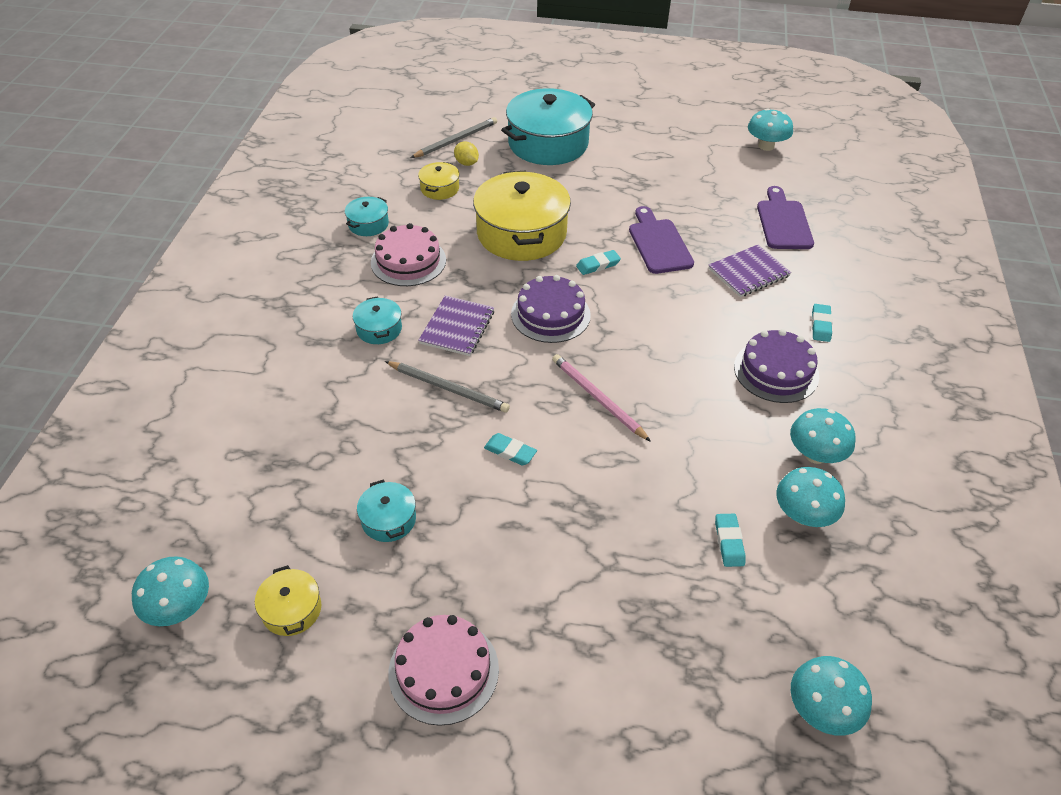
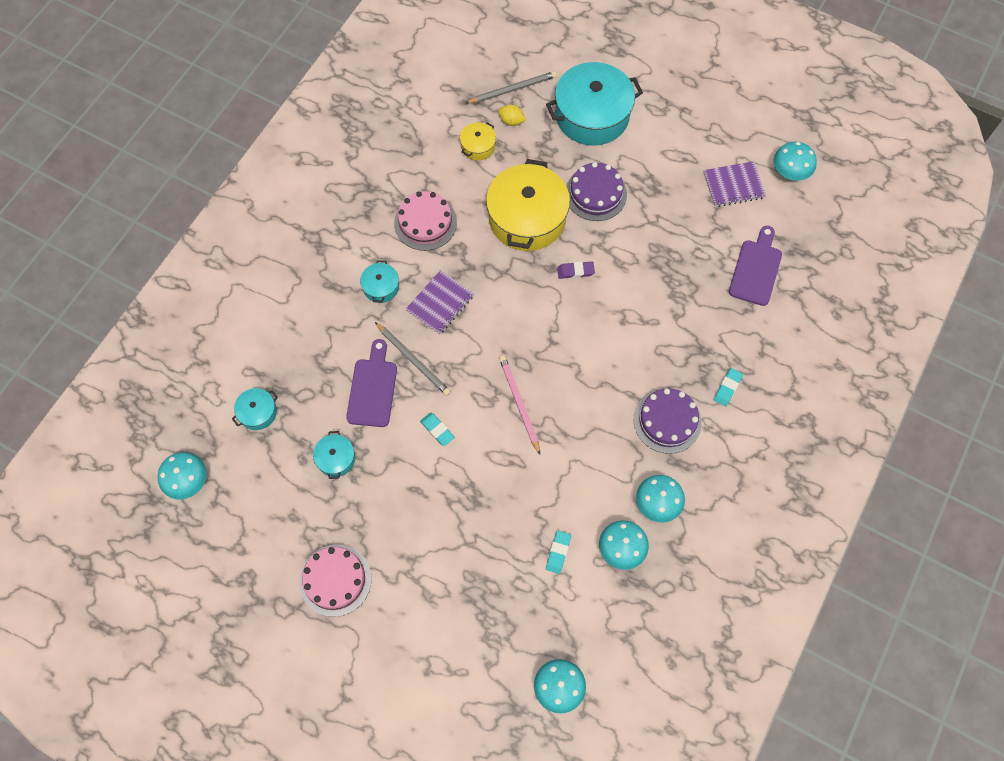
camera: 20 degrees right, 20 degrees up
(292, 609) = (255, 506): yellow pot -> none
(368, 224) = (406, 172): turquoise pot -> turquoise pot (258, 412)
(466, 163) = (511, 121): yellow lemon -> yellow lemon turned 45 degrees counterclockwise
(550, 314) = (516, 312): purple cake -> purple cake (595, 194)
(598, 265) = (575, 271): turquoise eraser -> purple eraser
(658, 243) = (636, 262): purple cutting board -> purple cutting board (372, 388)
(748, 272) = (696, 316): purple notebook -> purple notebook (733, 185)

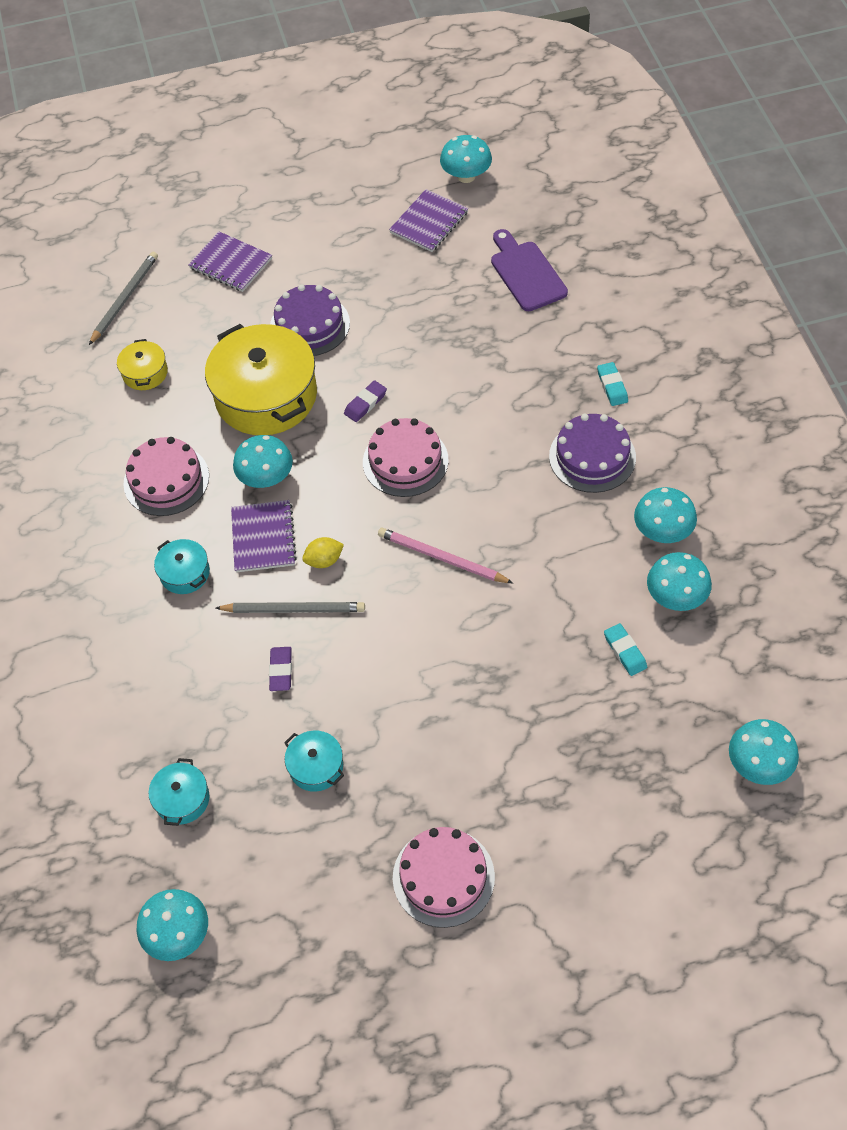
camera: 40 degrees left, 10 degrees down
(372, 388) = (281, 670): purple cutting board -> purple eraser
(437, 430) = (389, 650): turquoise eraser -> none
(477, 269) = (266, 478): none -> turquoise mushroom
(511, 121) = (155, 326): yellow lemon -> yellow lemon (324, 560)
(560, 327) = (405, 461): none -> pink cake
(592, 115) = (231, 263): turquoise pot -> purple notebook

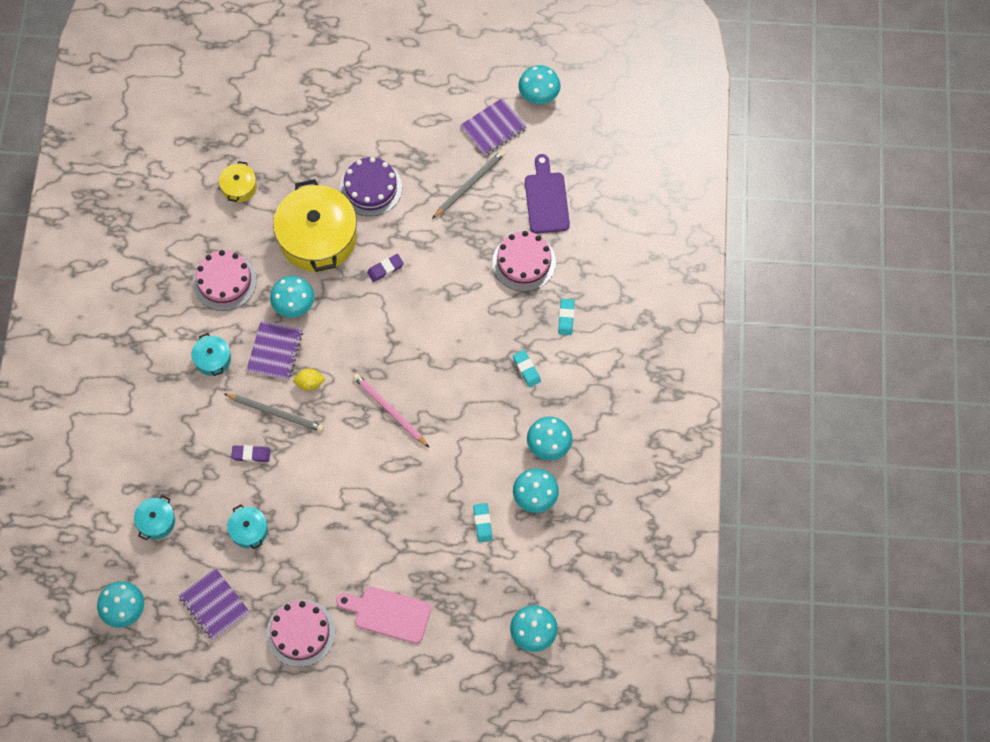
camera: 15 degrees right, 10 degrees up
(125, 299) = (245, 117): grey pencil -> grey pencil (469, 184)
(231, 263) = (333, 113): purple notebook -> purple notebook (214, 604)
(281, 670) = (251, 454): purple eraser -> purple eraser turned 75 degrees clockwise
(405, 461) = (395, 326): pink cake -> pink cake (524, 262)
(553, 809) = (388, 614): none -> pink cutting board
(592, 456) = (526, 369): purple cake -> turquoise eraser

